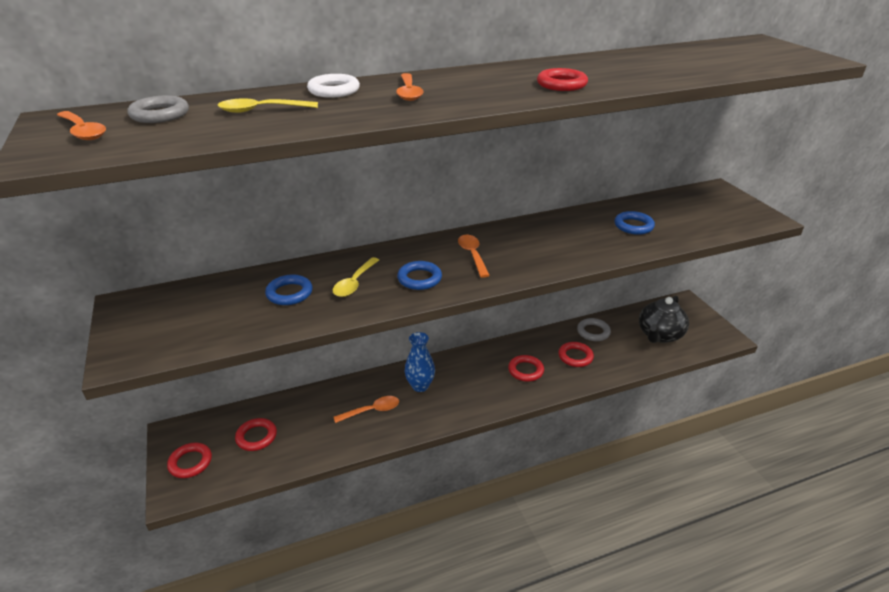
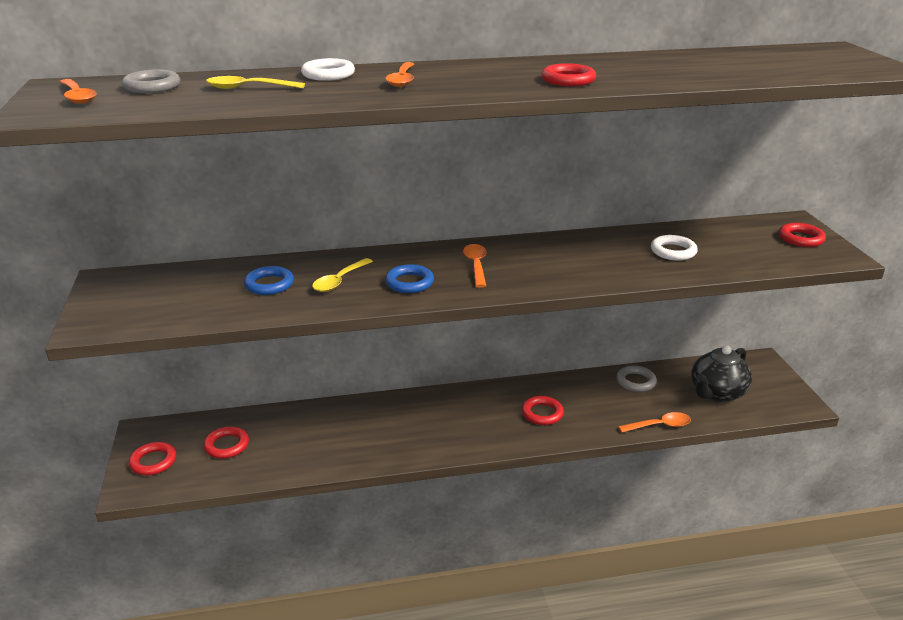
camera: 10 degrees right, 5 degrees down
(372, 411) = (356, 434): orange spoon -> orange spoon (660, 426)
(420, 386) = (416, 416): blue vase -> none
(575, 357) = (605, 405): red ring -> red ring (801, 239)
(633, 226) = (673, 251): blue ring -> white ring

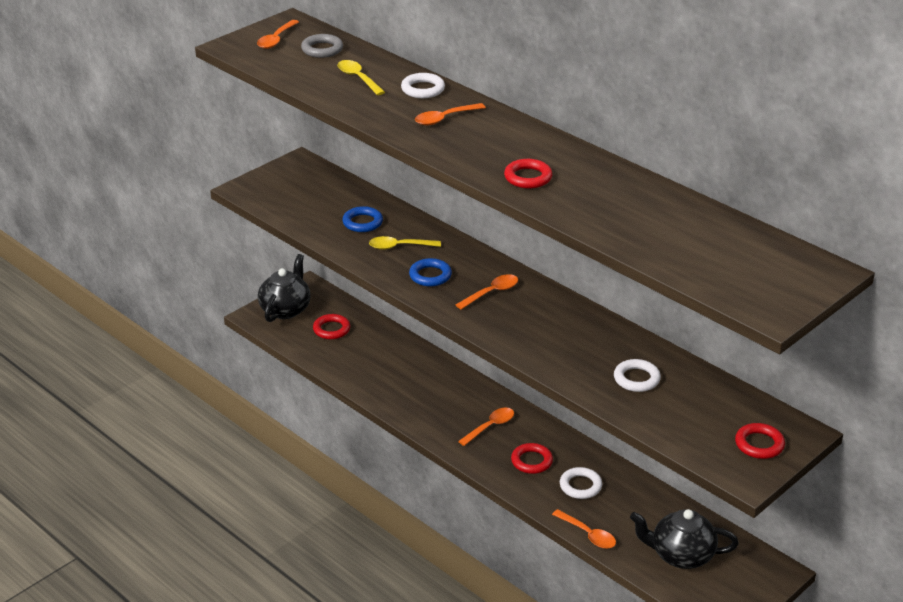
camera: 55 degrees right, 5 degrees up
(153, 462) = (286, 309): red ring -> black teapot
(475, 415) = (490, 426): none -> orange spoon
(596, 403) = (580, 486): none -> white ring
(636, 381) = (641, 498): grey ring -> none

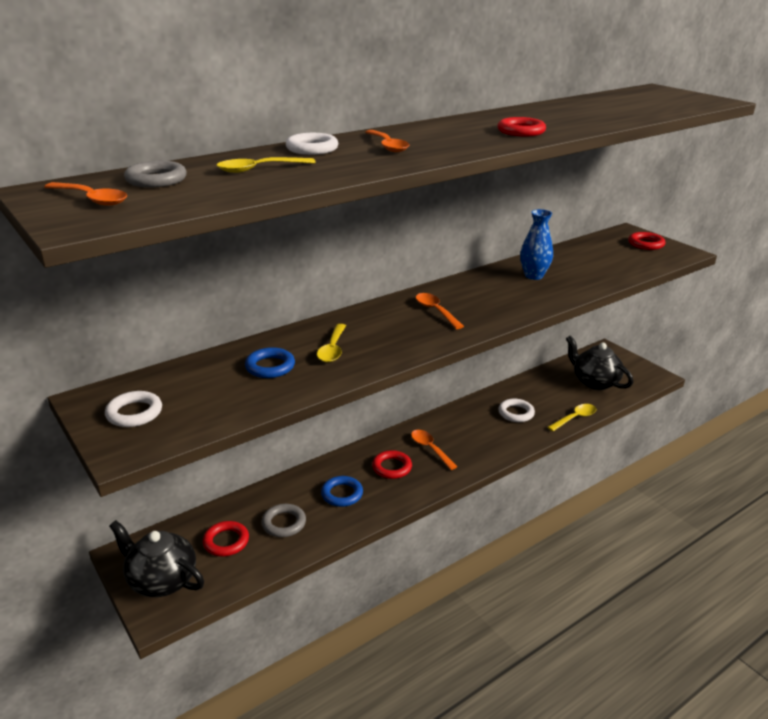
camera: 80 degrees left, 5 degrees down
(359, 354) = (284, 523): none -> grey ring
(430, 276) = (396, 337): blue ring -> blue ring (342, 494)
(531, 461) = (482, 433): red ring -> red ring (392, 467)
(588, 534) = (575, 418): orange spoon -> yellow spoon
(606, 351) = (534, 276): none -> blue vase
(636, 379) = (571, 270): white ring -> white ring (134, 413)
(681, 555) = (594, 382): black teapot -> black teapot turned 120 degrees clockwise

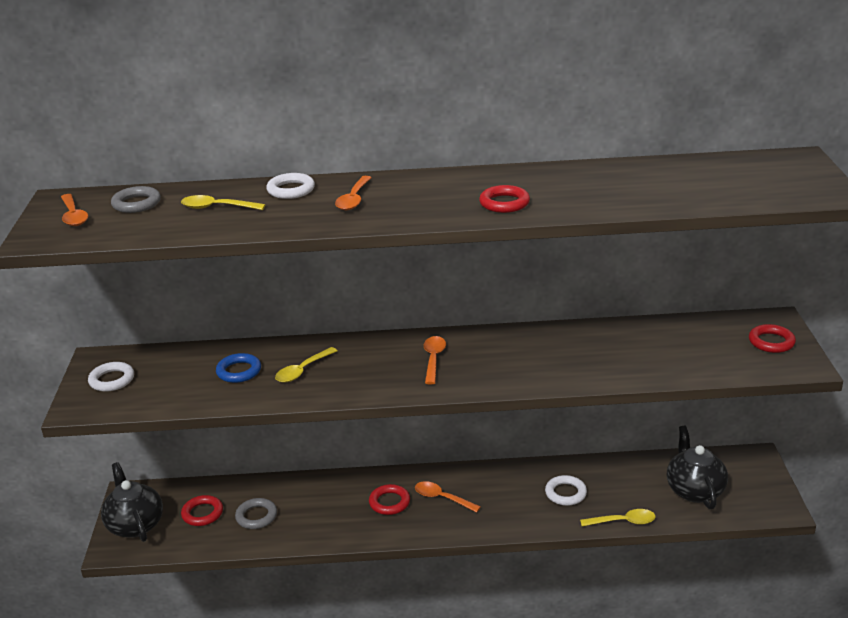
camera: 35 degrees right, 0 degrees up
(342, 494) = (324, 510): blue ring -> none
(430, 449) = (442, 498): orange spoon -> orange spoon turned 60 degrees counterclockwise
(534, 276) = (581, 347): blue vase -> none

